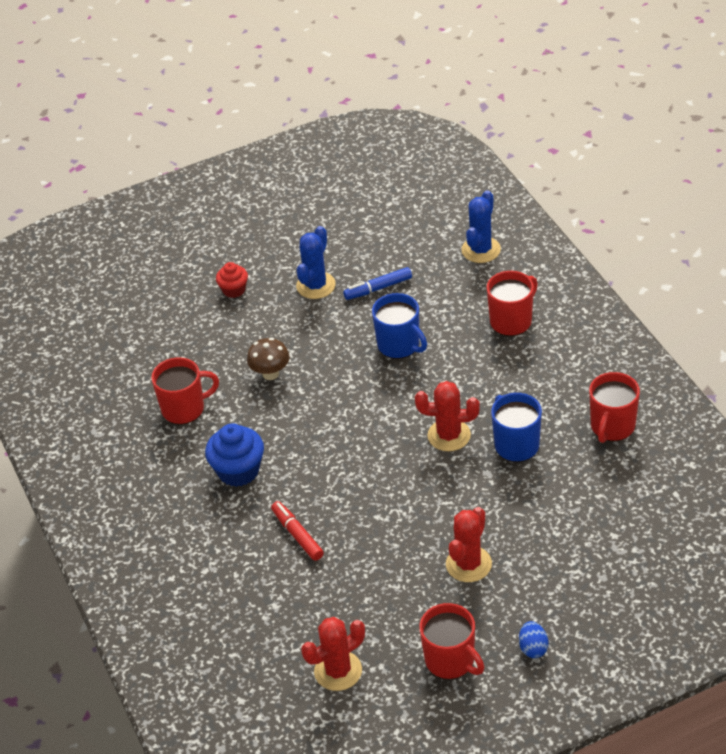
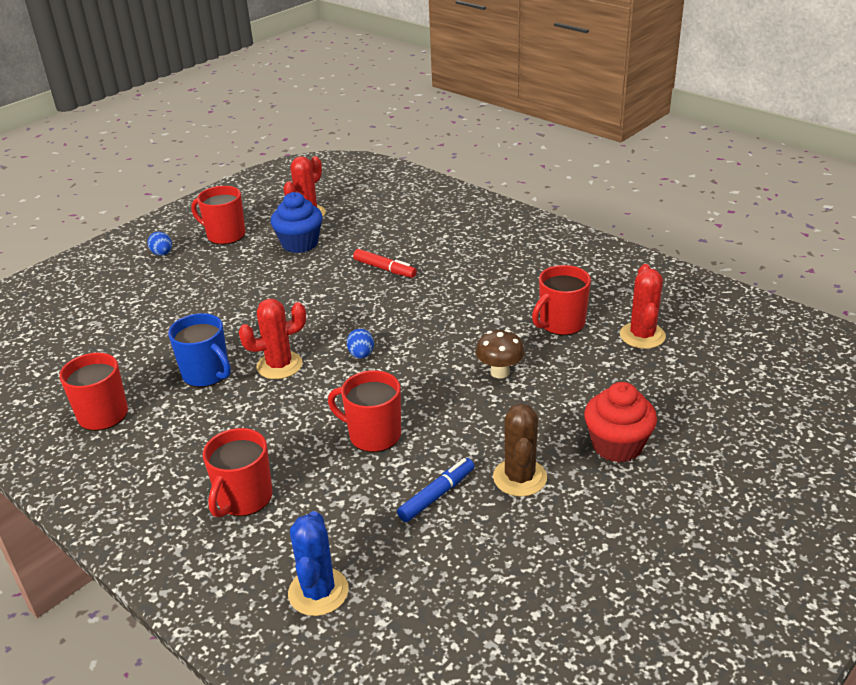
camera: 155 degrees right, 10 degrees down
(234, 290) = (617, 445): red cupcake -> red cupcake, size x1.65
(238, 471) = (468, 294): blue cupcake -> blue cupcake (300, 244)
(316, 285) = (519, 477): blue cactus -> brown cactus
(373, 426) = (361, 355): none -> blue egg
(399, 345) = (373, 435): blue mug -> red mug
(468, 564) = (228, 284): red cactus -> red cactus (642, 335)

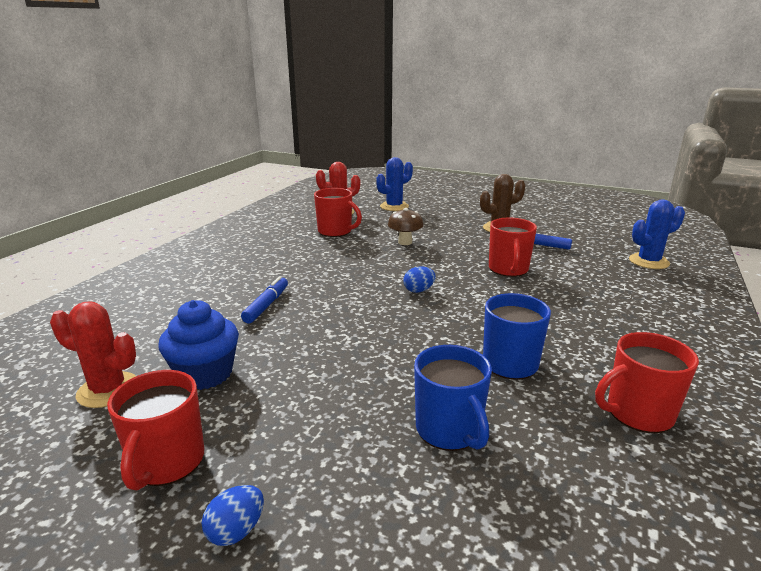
camera: 110 degrees left, 10 degrees down
(166, 326) = (449, 430): none -> blue mug
(244, 498) = (623, 300): red mug -> none
(279, 365) = (463, 324): red cactus -> none
(385, 269) = (266, 305): red marker -> blue marker
(617, 445) = (449, 212): red cupcake -> none
(660, 392) = (394, 206): none -> blue cactus

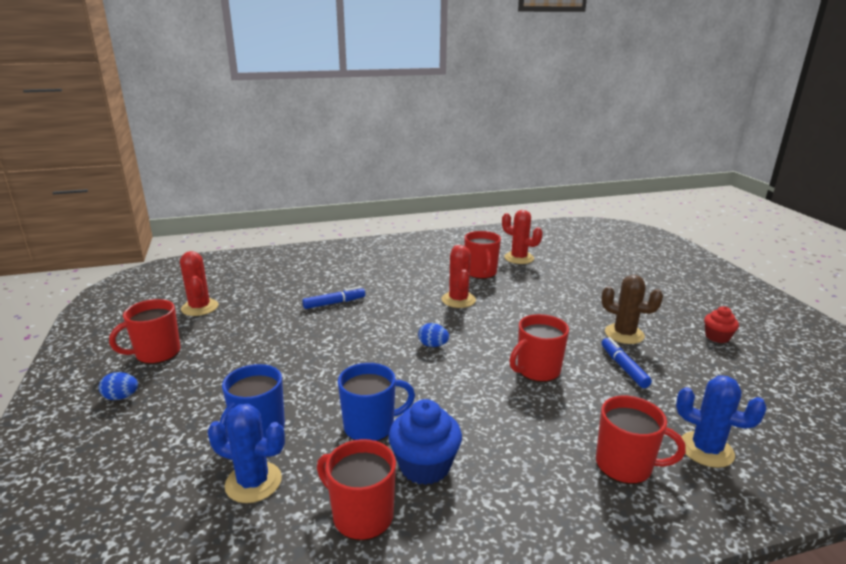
camera: 50 degrees right, 0 degrees up
(205, 374) = (239, 324): blue cupcake -> blue cupcake (424, 466)
(363, 255) = (458, 300): none -> red cactus
(394, 206) = (575, 271): blue cactus -> blue cactus (253, 482)
(405, 242) = (510, 305): brown mushroom -> none
(536, 210) = (717, 337): none -> red cupcake
(647, 289) = (625, 465): none -> red mug

